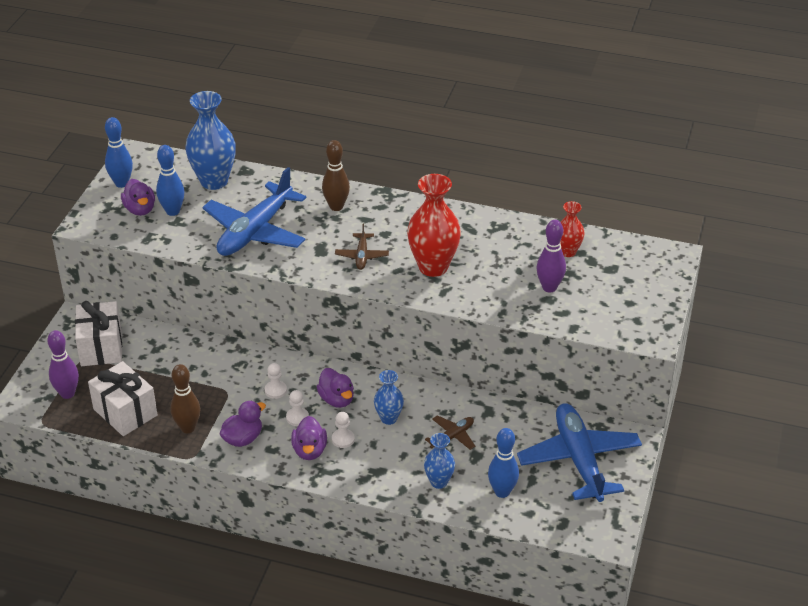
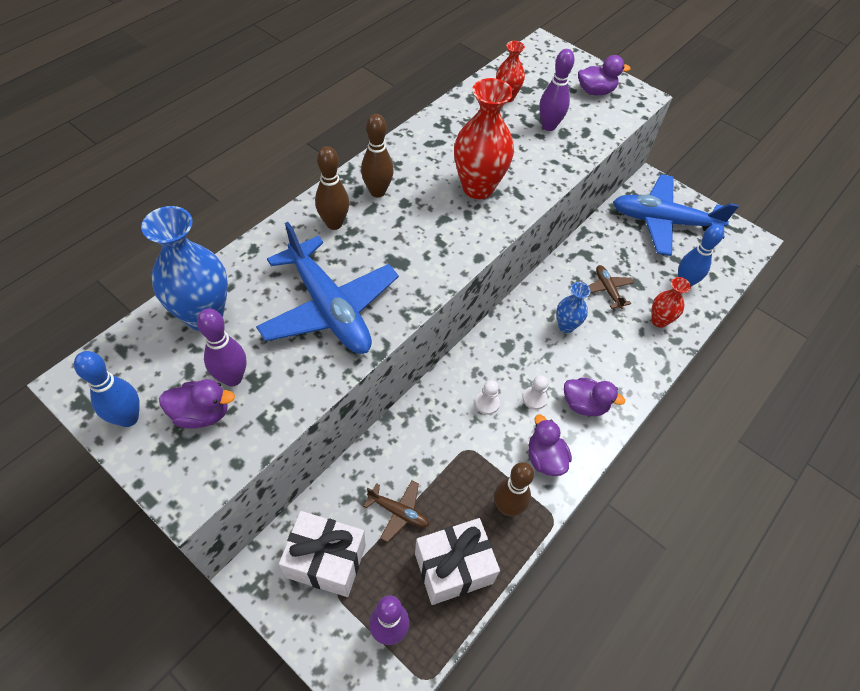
camera: 70 degrees left, 15 degrees up
(173, 211) = (232, 378): blue bowling pin -> purple bowling pin
(337, 399) = (523, 356): purple duck -> purple duck (595, 91)
(343, 439) = (579, 371): white pawn -> none
(362, 256) = (429, 233): brown plane -> brown plane (398, 512)
(386, 216) = (377, 192): none -> brown bowling pin
(439, 482) = (659, 320): blue vase -> red vase

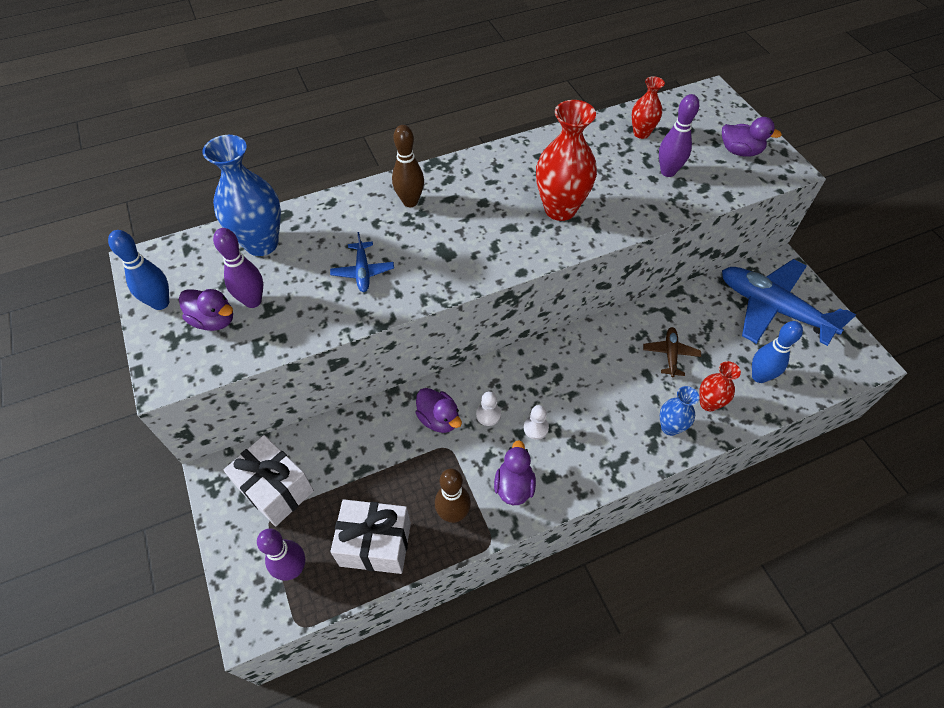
camera: 30 degrees right, 0 degrees up
(329, 308) = (363, 271): blue plane -> blue plane, size x0.45
(377, 192) = (464, 185): brown bowling pin -> none
(398, 512) = (356, 475): brown plane -> none
(566, 326) = (606, 373): blue vase -> blue vase (670, 427)
(584, 405) = (581, 453): purple duck -> purple duck (439, 419)

